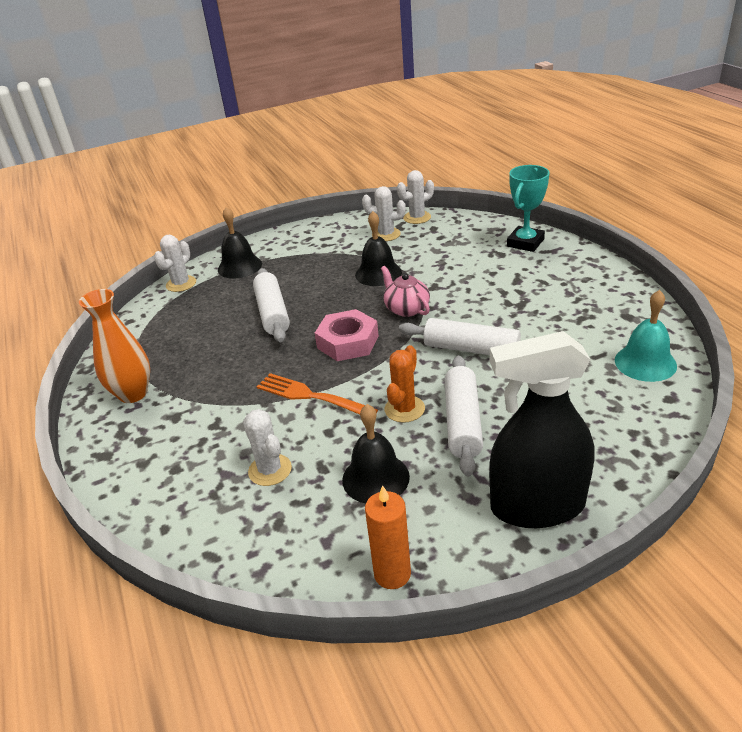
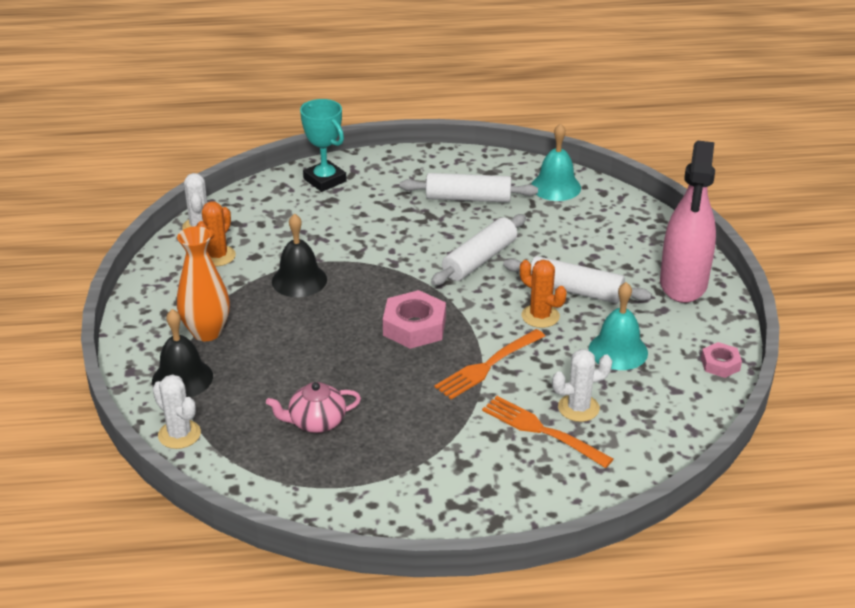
camera: 75 degrees left, 0 degrees up
(133, 394) = (400, 493): orange vase -> orange vase (207, 332)
(229, 453) = (542, 430): none -> orange fork
(272, 313) = (317, 368): white rolling pin -> white rolling pin (468, 198)
(375, 478) = (618, 351): black bell -> turquoise bell
(386, 234) = (217, 256): white cactus -> orange cactus
(392, 574) = (720, 364): orange candle -> pink nut
(406, 308) = (384, 278): pink teapot -> pink teapot (316, 422)
(537, 506) = (683, 283): black spray bottle -> pink spray bottle

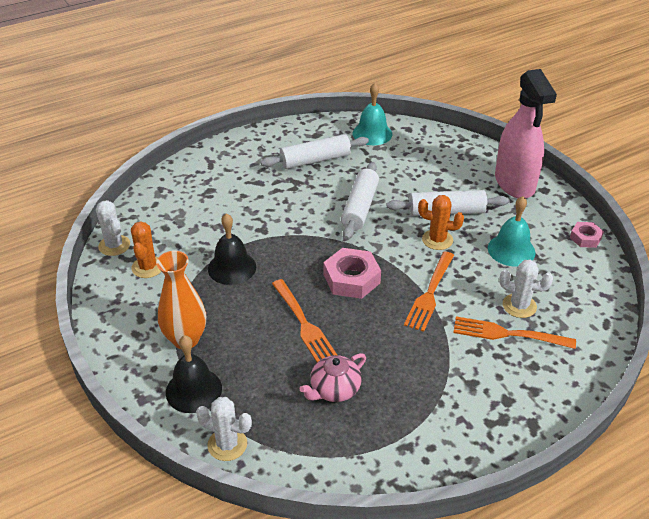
camera: 25 degrees left, 5 degrees up
(325, 180) = (192, 175): turquoise trophy -> none
(332, 353) = (303, 323): none -> orange fork
(578, 408) = (519, 306): white cactus -> white cactus turned 60 degrees clockwise

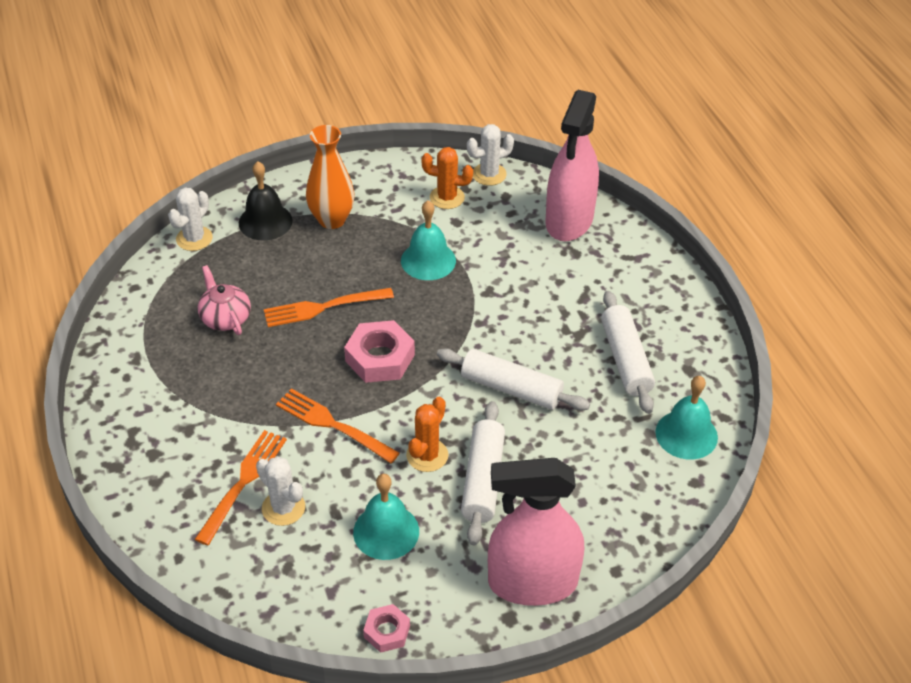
camera: 100 degrees right, 5 degrees up
(172, 196) = (569, 221): none -> pink spray bottle
(232, 267) = (428, 260): black bell -> turquoise bell
(519, 306) = (283, 508): white cactus -> white cactus turned 75 degrees counterclockwise

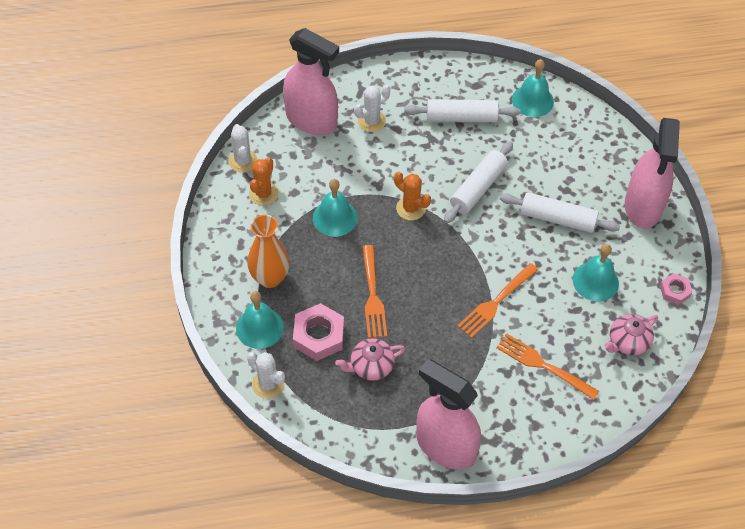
camera: 80 degrees left, 10 degrees up
(123, 396) = (445, 446): none -> pink spray bottle
(265, 221) = (259, 327): black bell -> turquoise bell
(283, 508) = (569, 341): white cactus -> white cactus (371, 121)
(291, 576) = (627, 342): none -> pink teapot
(380, 358) = (434, 264): pink nut -> pink nut (319, 336)
(427, 455) = (532, 247): orange cactus -> orange cactus (411, 208)

